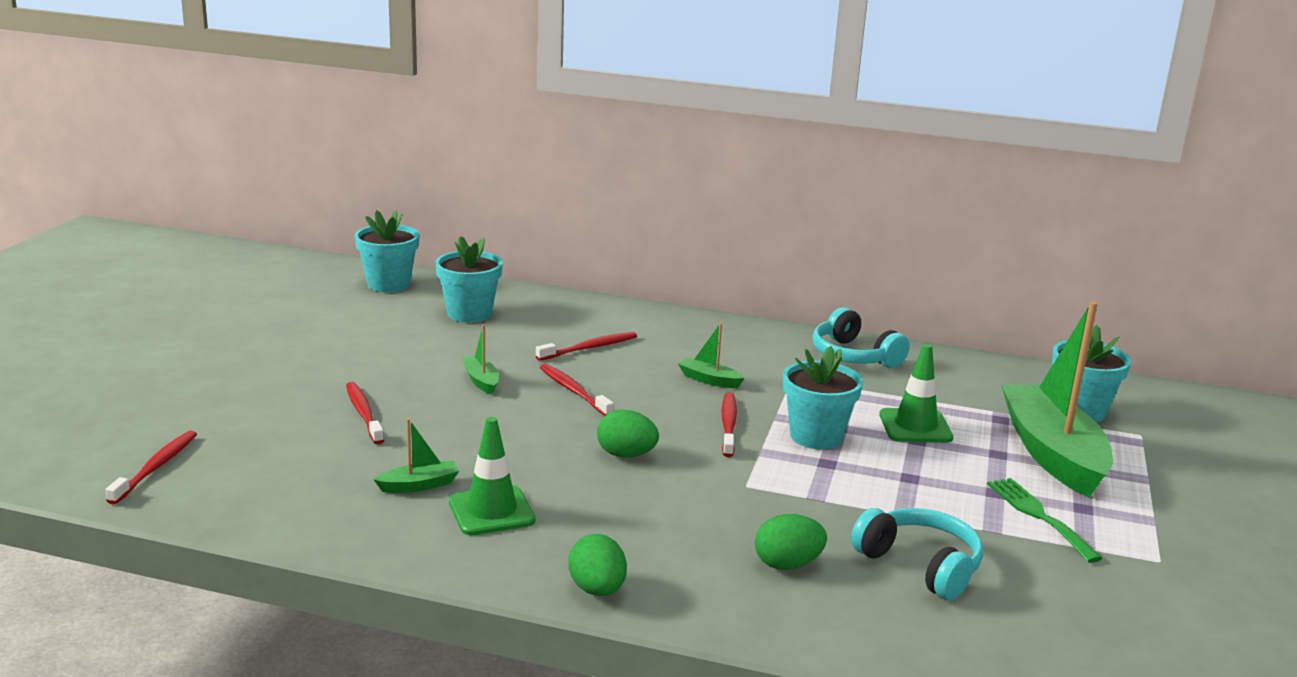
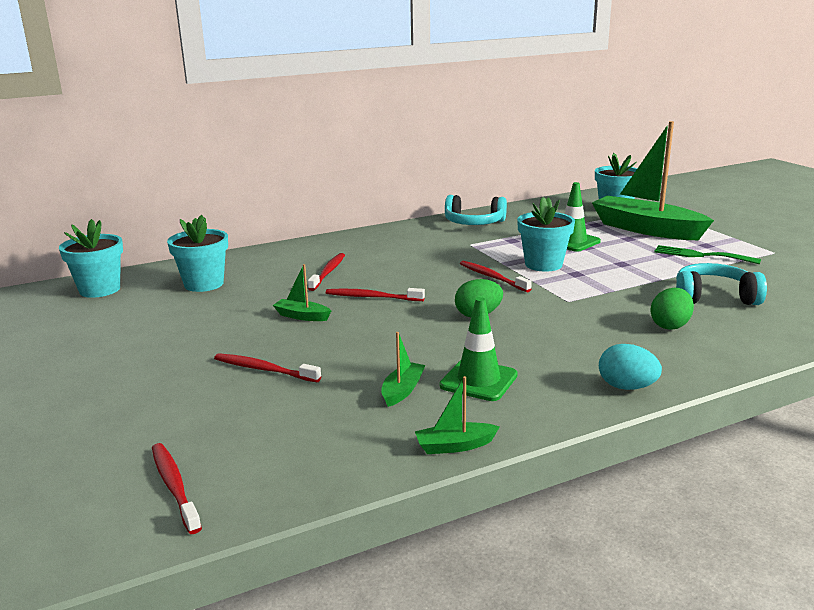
camera: 40 degrees left, 0 degrees up
(597, 590) = (626, 387): green egg -> turquoise egg
(709, 380) = (432, 261): green boat -> green boat (455, 446)

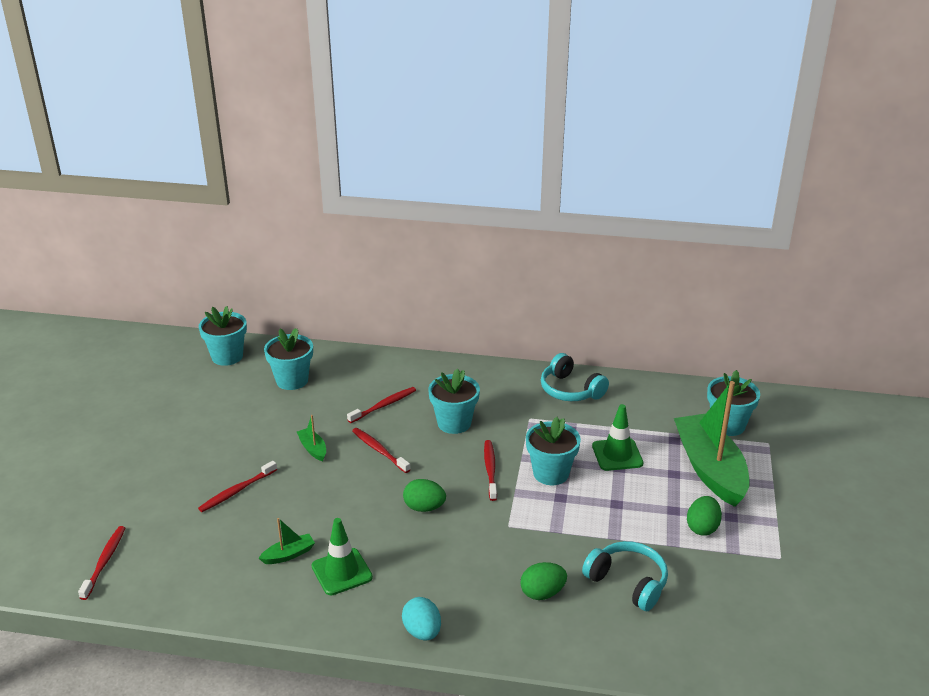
camera: 35 degrees right, 10 degrees up
(264, 369) = (236, 491): red toothbrush -> red toothbrush turned 105 degrees counterclockwise
(412, 263) = (454, 423): none -> turquoise flower pot
(455, 446) = (261, 617): green boat -> none
(700, 255) = (702, 527): green fork -> green egg

